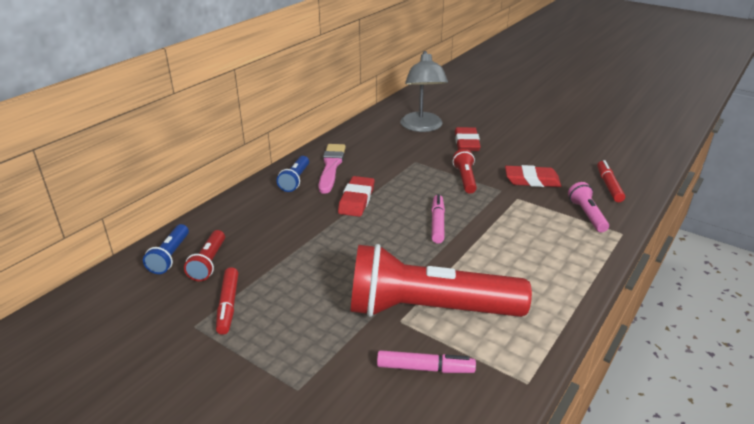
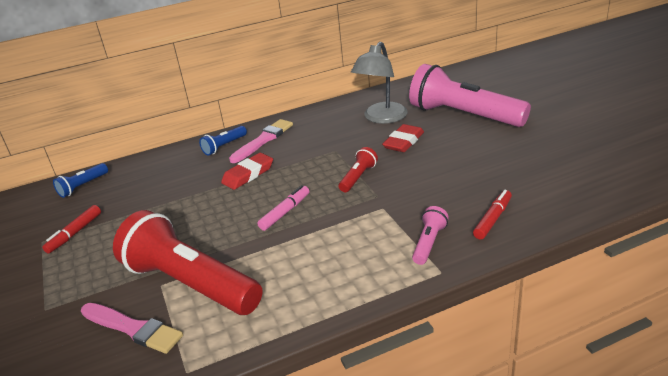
camera: 35 degrees right, 0 degrees up
(208, 263) = (98, 198): red flashlight -> none
(425, 368) = (133, 328): pink marker -> pink brush
(489, 113) = (463, 115): none -> pink flashlight
(532, 180) = (419, 194): red eraser -> none

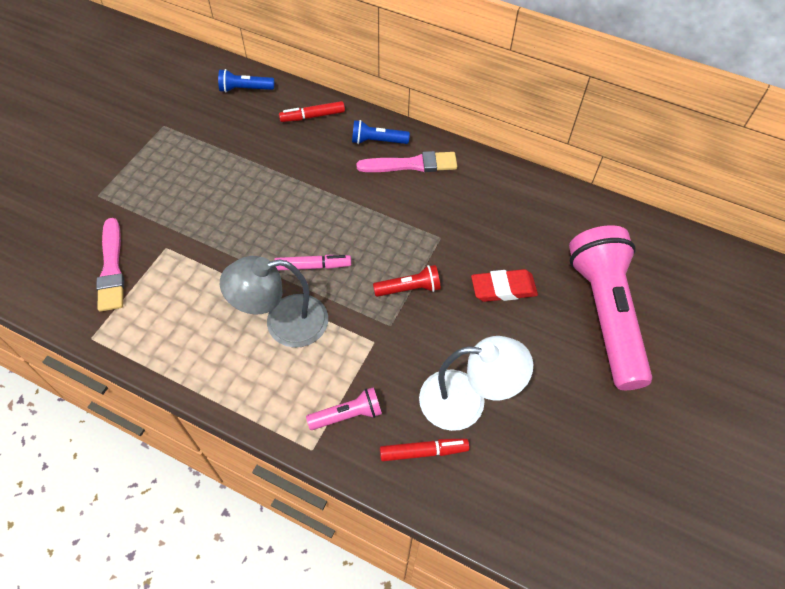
camera: 45 degrees right, 25 degrees up
(74, 233) = (186, 138): red marker -> red marker (312, 116)
(190, 284) = (179, 267): red flashlight -> none
(248, 174) = (348, 195): red eraser -> none
(381, 118) = (534, 238): grey lamp -> grey lamp (283, 323)
(471, 186) = (466, 401): none -> white lamp

